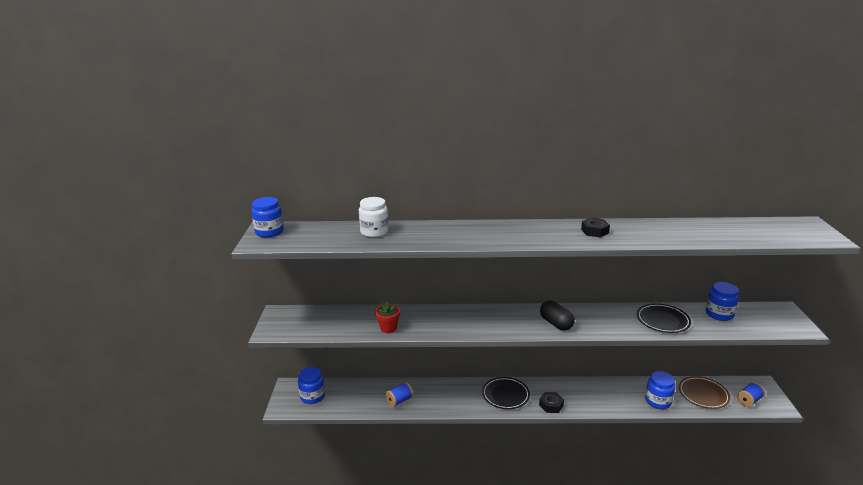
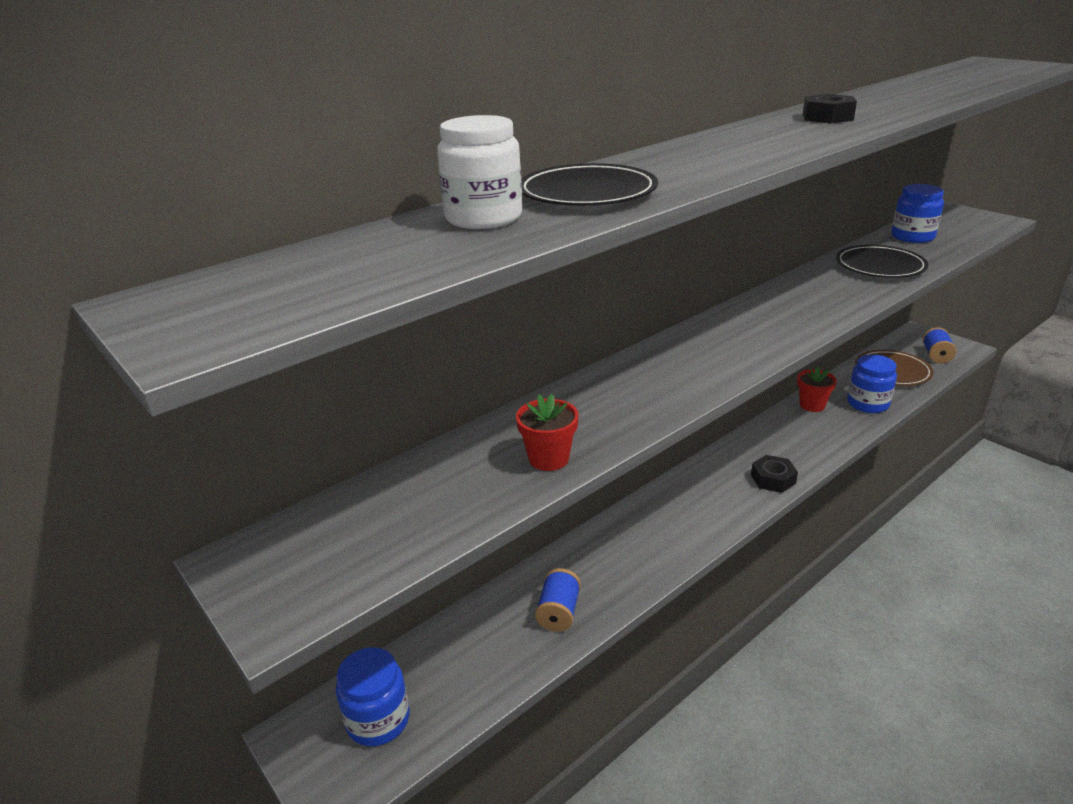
camera: 40 degrees left, 5 degrees up
(269, 232) = (187, 303): blue jar -> none
(505, 395) = (699, 501): black plate -> black plate (587, 193)
(556, 323) = (780, 324): black capsule -> none
(625, 386) = (812, 405): none -> red flower pot

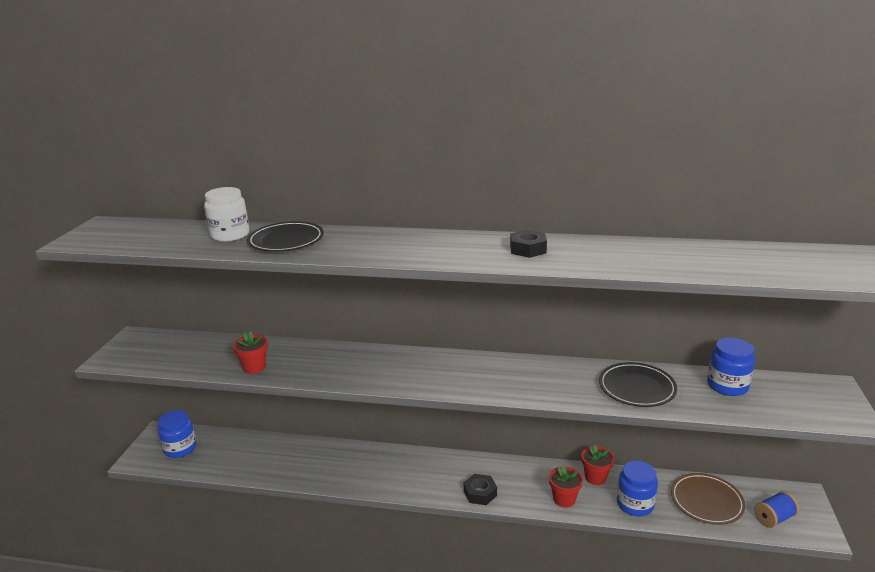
camera: 50 degrees right, 5 degrees down
(558, 612) = (284, 465): blue spool -> none
(828, 435) = (564, 499): none -> red flower pot

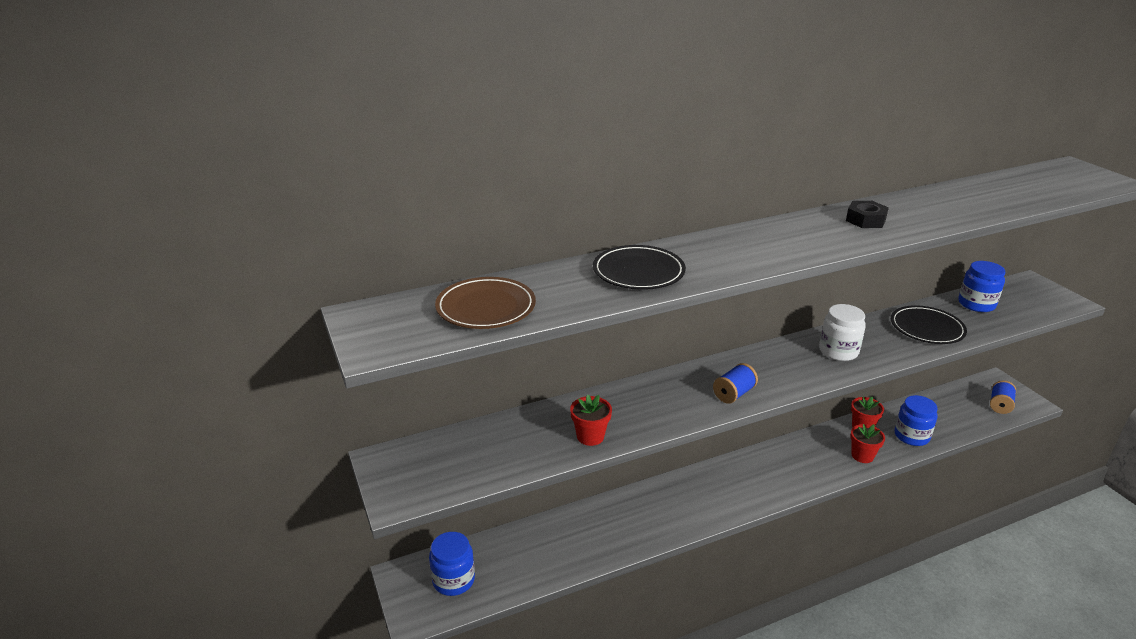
camera: 35 degrees left, 5 degrees up
(230, 235) = (562, 283): white jar -> white jar (838, 351)
(388, 377) = (733, 394): none -> blue spool
(480, 493) = (797, 481): black nut -> none
(706, 501) = (950, 412): brown plate -> brown plate (486, 307)

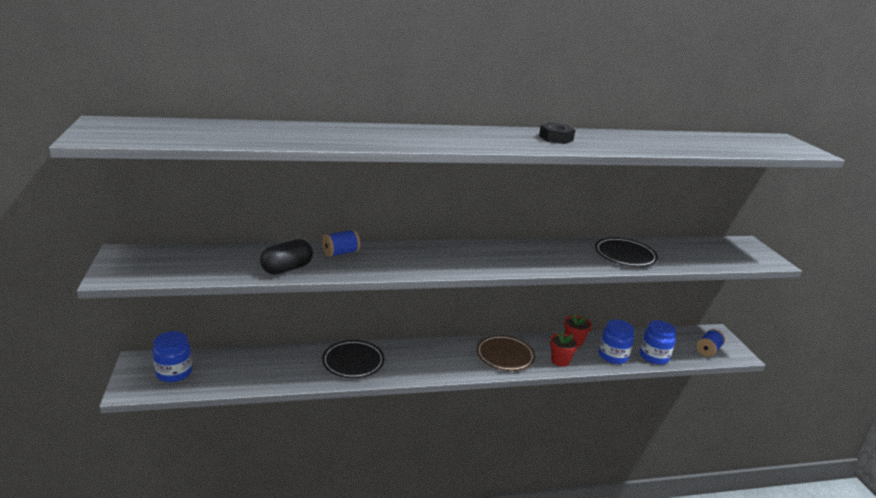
camera: 10 degrees right, 5 degrees down
(486, 307) = (195, 133): brown plate -> brown plate (505, 355)
(590, 436) = (287, 269): red flower pot -> black capsule
(638, 272) = (334, 135): black plate -> black plate (353, 362)
(733, 394) = (424, 265): blue spool -> blue spool (341, 253)
(838, 351) = (535, 256): white jar -> none
(976, 304) = (683, 248): blue jar -> blue jar (654, 356)

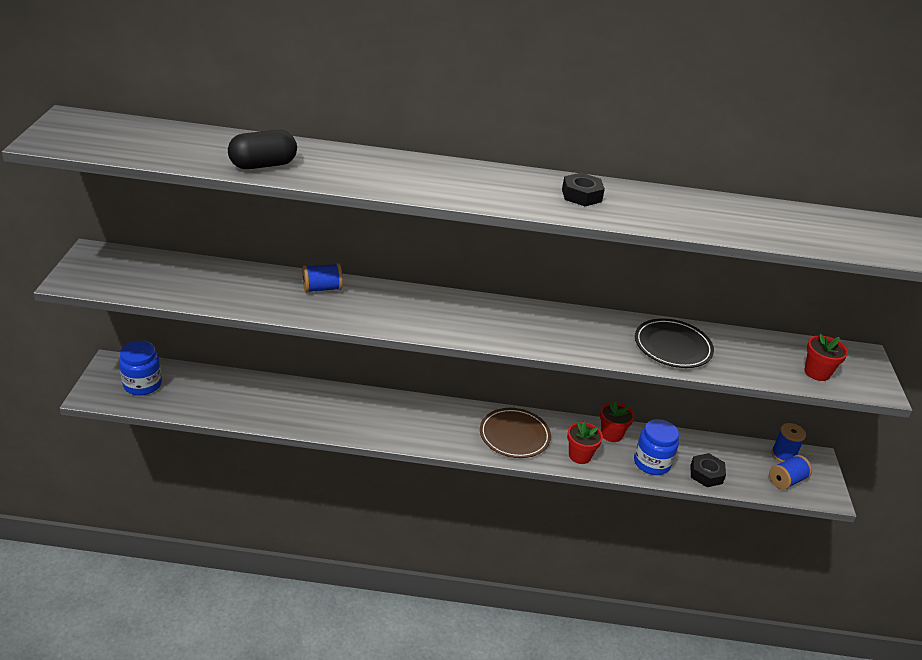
camera: 15 degrees right, 10 degrees up
(287, 269) = (252, 300): black capsule -> black capsule (263, 165)
(353, 362) = (334, 409): black plate -> none
(654, 356) = (706, 474): blue jar -> black nut
(695, 334) = (783, 455): none -> blue spool
(728, 257) = (817, 372): none -> red flower pot

